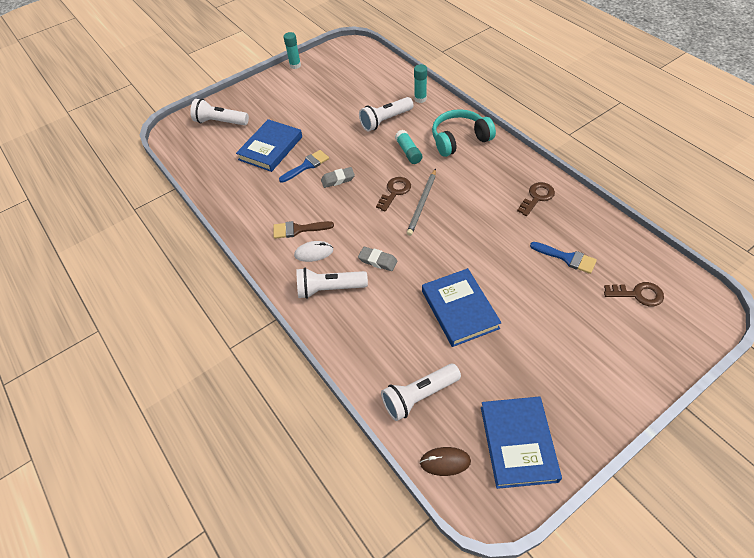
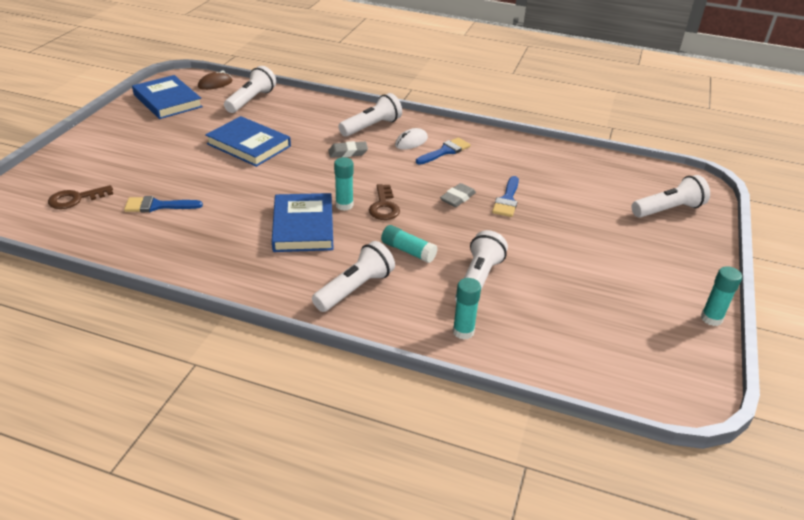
camera: 140 degrees right, 15 degrees down
(271, 148) = (570, 203): blue book -> blue book (303, 226)
(298, 229) = (445, 151): brown brush -> blue brush
(422, 203) = (344, 205): grey pencil -> turquoise glue stick
(459, 139) = (355, 289): turquoise headphones -> white flashlight
(537, 197) = (212, 251): brown key -> none

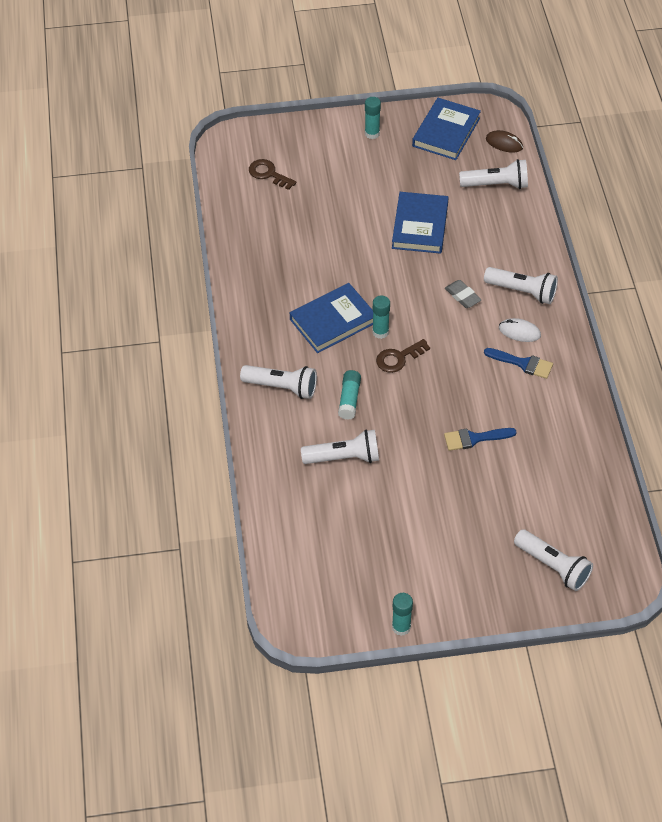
camera: 65 degrees right, 15 degrees up
(157, 206) = (294, 223): blue brush -> none
(457, 198) = (449, 402): grey eraser -> none
(463, 331) = (278, 470): turquoise glue stick -> turquoise glue stick (372, 133)

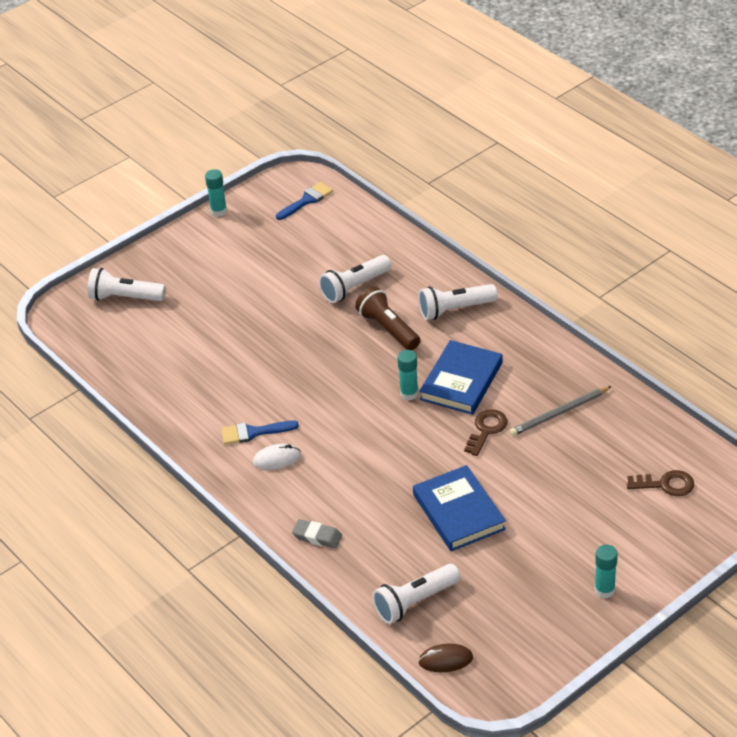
camera: 150 degrees right, 10 degrees down
(287, 258) = (559, 413): none -> grey pencil
(349, 399) = (388, 329): turquoise glue stick -> brown flashlight
(398, 358) = (373, 381): brown key -> brown key (486, 430)
(446, 132) = (524, 638): blue book -> none
(462, 296) = (357, 464): grey eraser -> grey eraser (317, 537)
(474, 438) = (254, 352): blue brush -> blue brush (307, 200)
(522, 291) = (301, 499): white flashlight -> none

